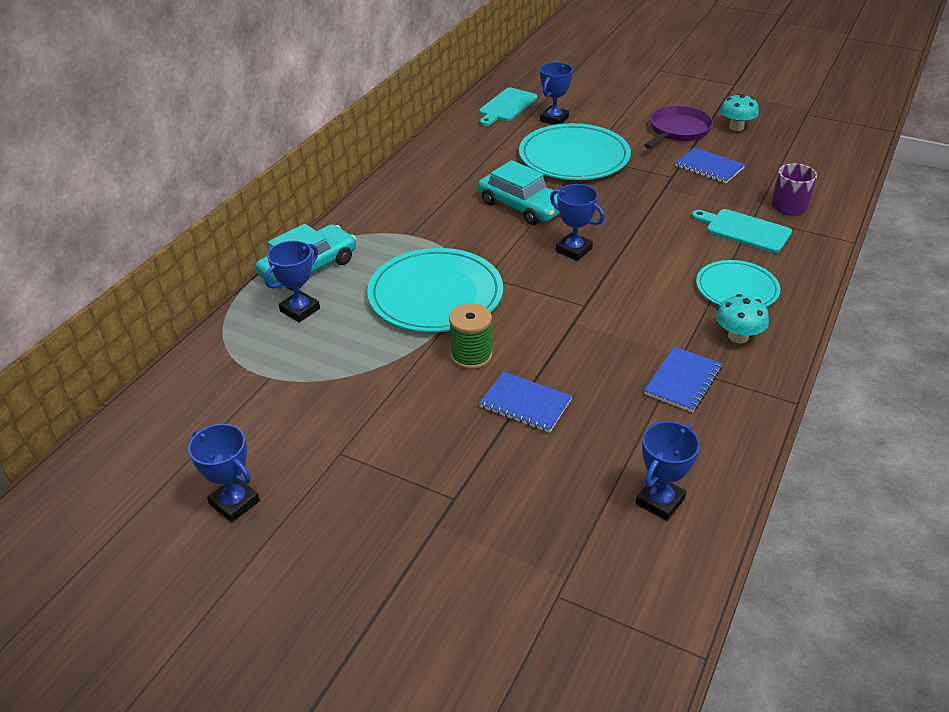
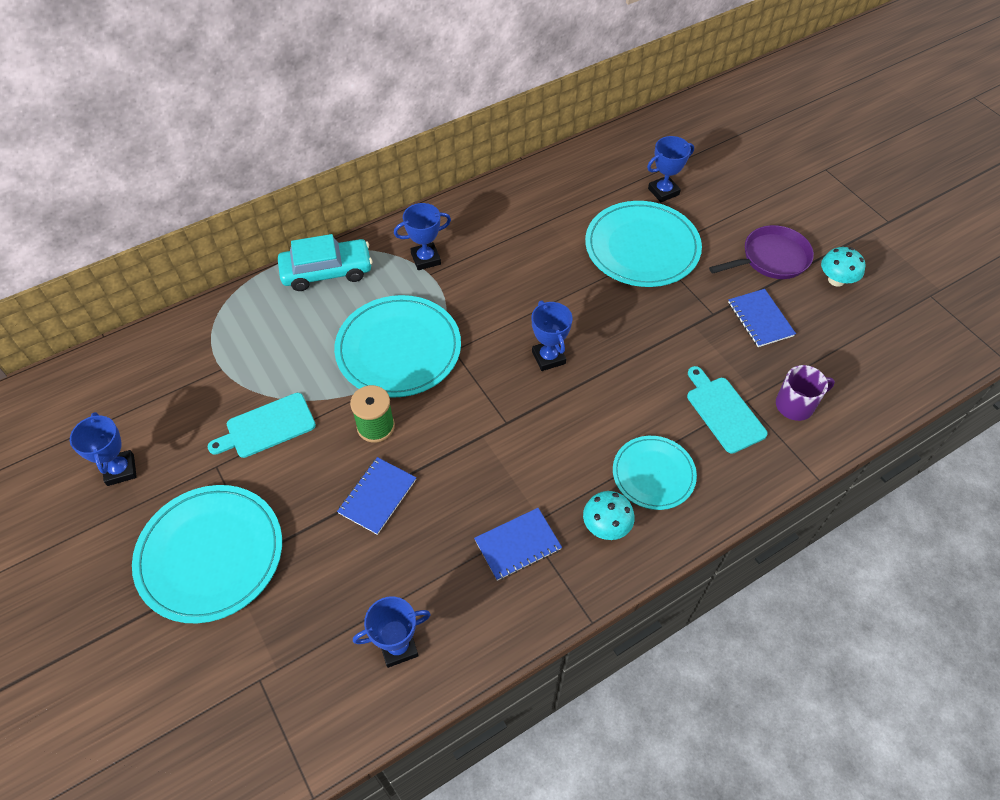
camera: 30 degrees right, 15 degrees up
(300, 310) = (289, 313): blue trophy -> blue trophy (426, 259)
(405, 523) = (210, 554): none -> turquoise plate
(506, 106) = (633, 156): turquoise cutting board -> turquoise cutting board (267, 427)
(522, 206) = (546, 286): turquoise car -> none
(525, 403) = (377, 496): blue notebook -> blue notebook turned 60 degrees clockwise

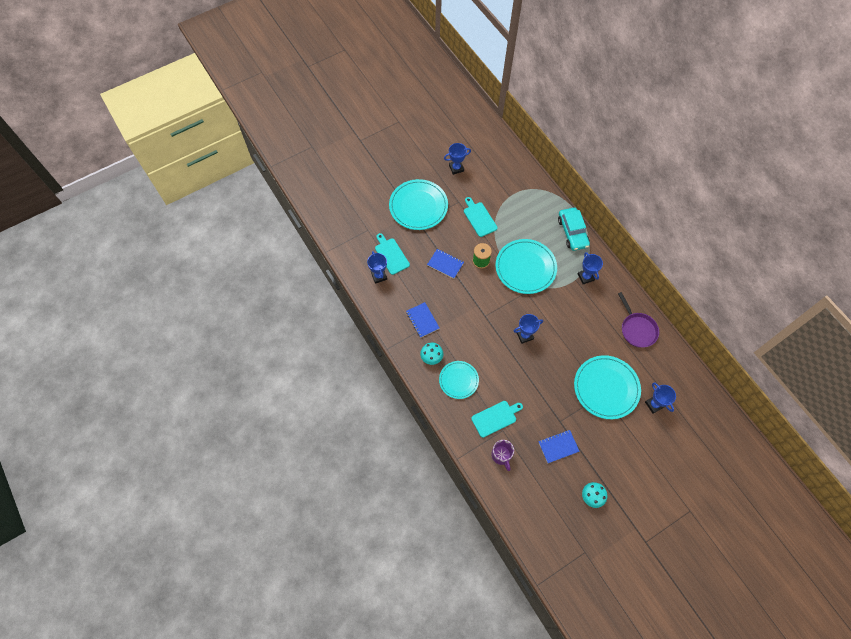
camera: 90 degrees right, 10 degrees up
(340, 618) = (391, 255): none -> turquoise cutting board
(771, 258) = (605, 460): purple pan -> purple pan (637, 329)

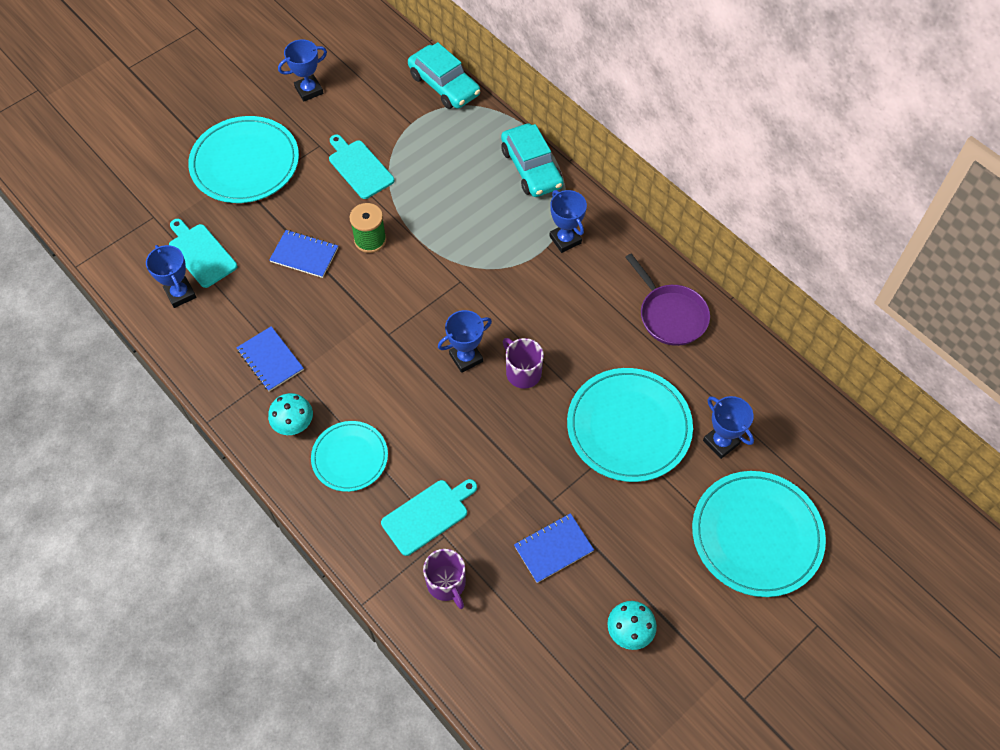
camera: 10 degrees left, 5 degrees down
(525, 267) = (453, 239): turquoise plate -> turquoise plate (756, 535)
(530, 176) = (444, 85): none -> turquoise car
(553, 348) = (522, 372): none -> purple mug

